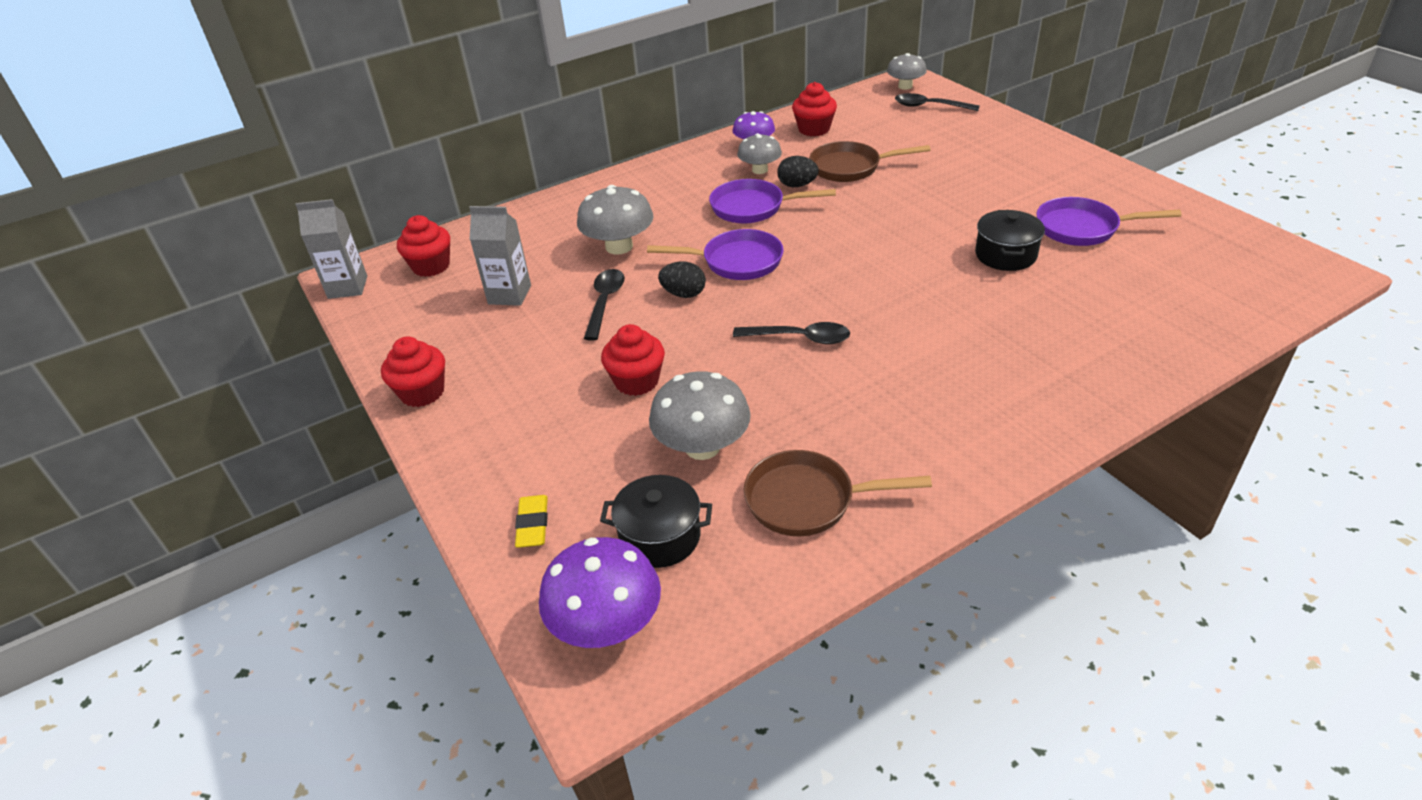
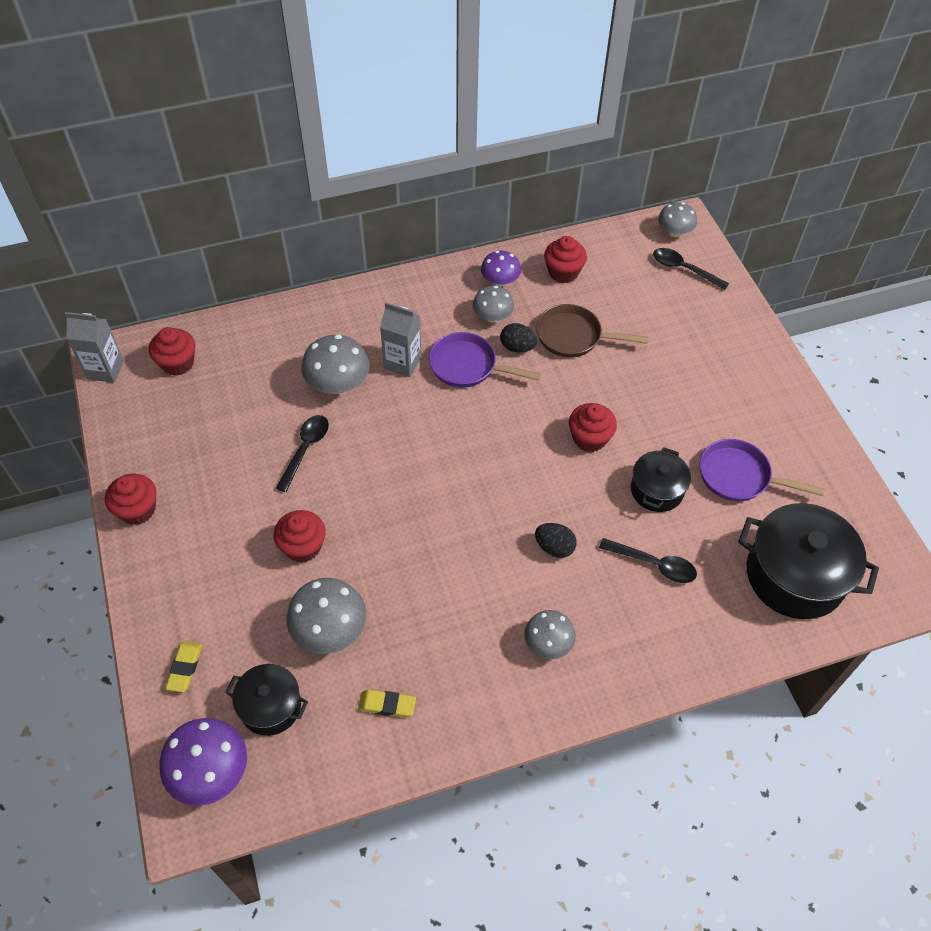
camera: 10 degrees right, 15 degrees up
(509, 295) = (232, 417): grey carton -> grey carton (402, 362)
(683, 294) = (372, 458): black egg -> black egg (554, 547)
(736, 262) = (429, 432): purple pan -> none
(799, 338) = (445, 537): black spoon -> black spoon (653, 564)
(807, 500) = (387, 705): brown pan -> yellow eraser
(911, 232) = (589, 438): none -> red cupcake
(967, 400) = (548, 643): none -> grey mushroom
(1194, 287) = (795, 575): none -> black pot

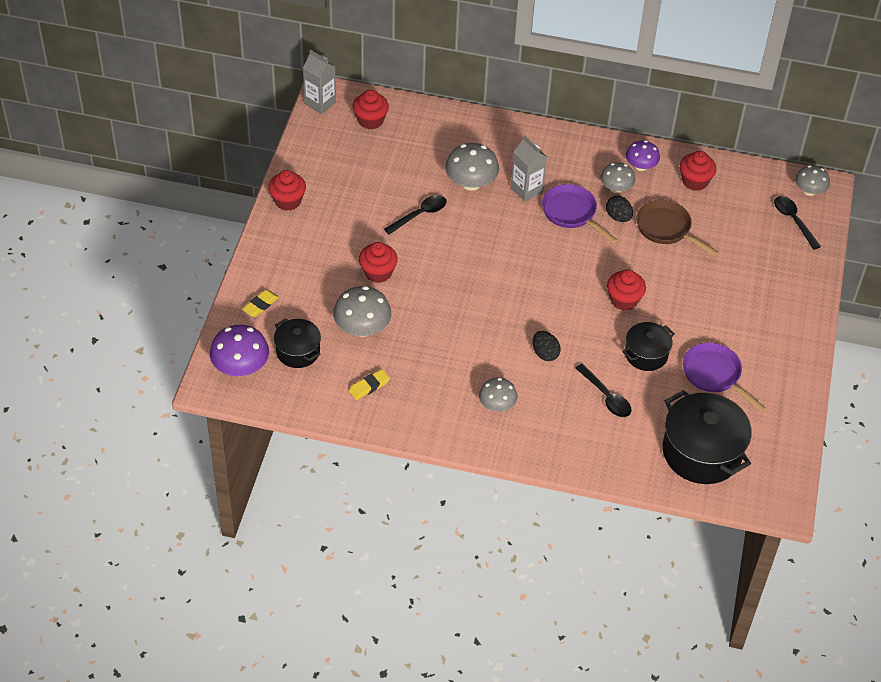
camera: 30 degrees right, 5 degrees down
(387, 705) = (369, 386): yellow eraser -> yellow eraser turned 75 degrees counterclockwise

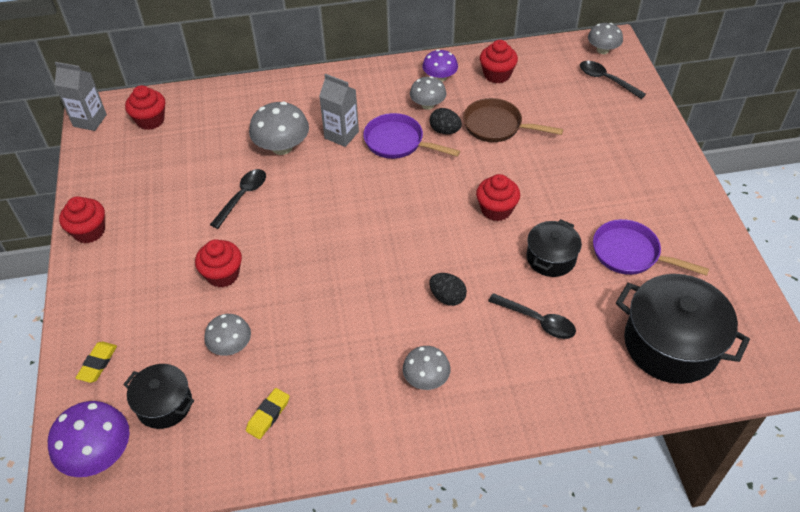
camera: 20 degrees left, 0 degrees up
(362, 328) = (231, 346): grey mushroom -> grey mushroom, size x0.65

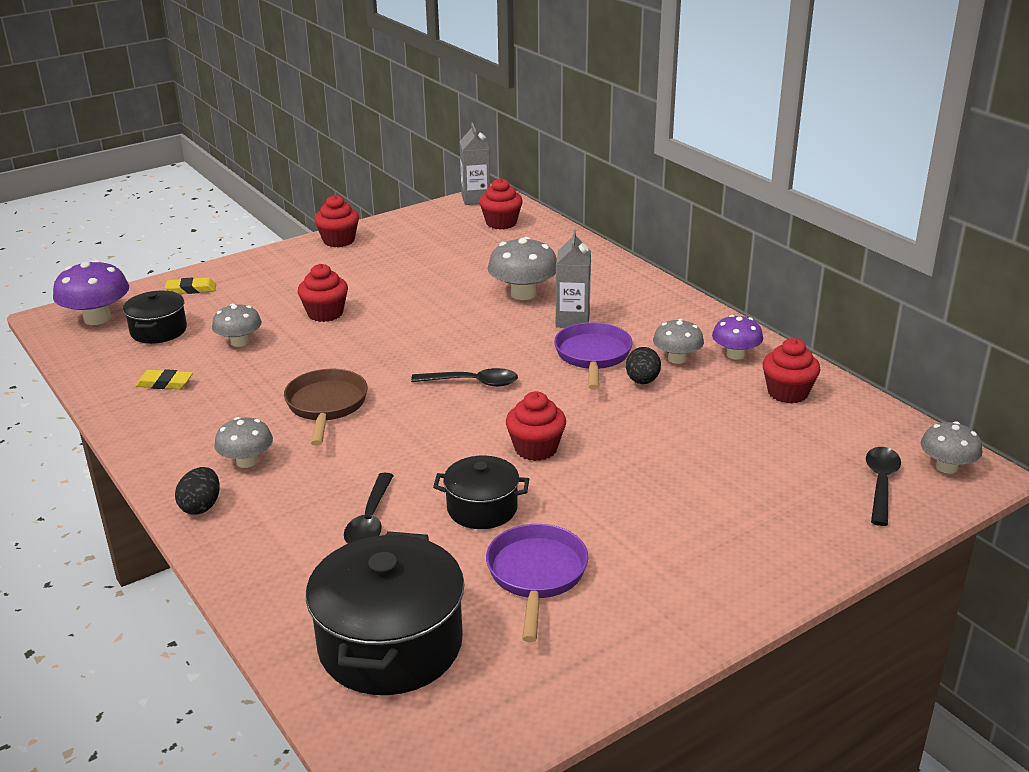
camera: 65 degrees right, 20 degrees down
(242, 197) = (435, 294): black spoon -> black spoon (472, 383)
(447, 297) = (371, 447): black egg -> black egg (201, 506)
(497, 126) = (687, 415): brown pan -> brown pan (326, 406)

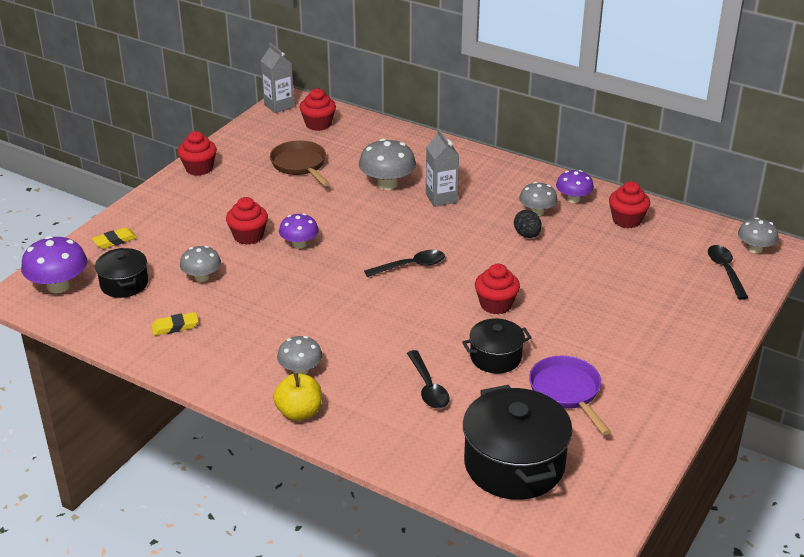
camera: 25 degrees left, 5 degrees up
(201, 506) = (299, 412): black egg -> yellow apple
(326, 406) = (320, 312): brown pan -> brown pan (300, 165)
(370, 332) = (299, 244): none -> purple mushroom
(593, 356) = (478, 224): purple pan -> none

